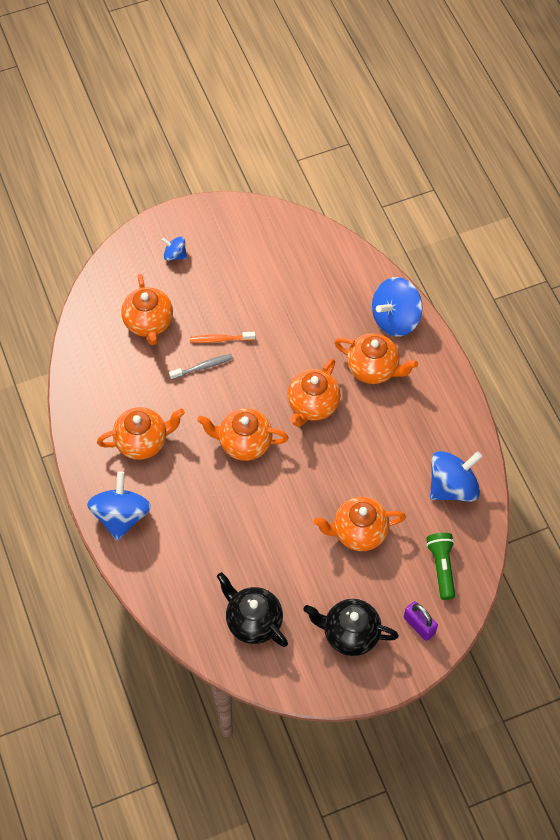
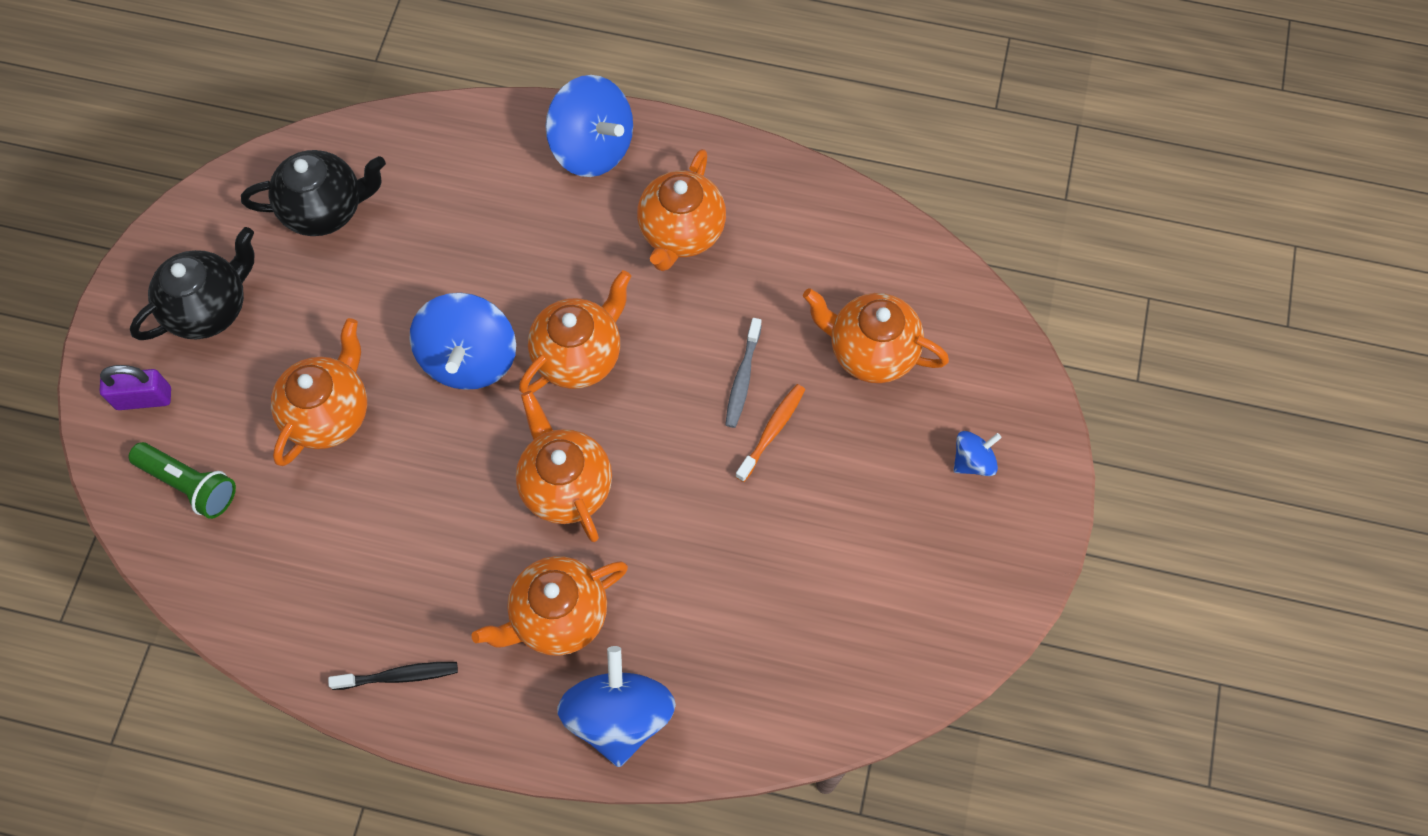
camera: 125 degrees right, 5 degrees up
(449, 412) = (399, 676): none -> black toothbrush
(452, 486) = (285, 589): blue spinning top -> blue spinning top (469, 358)

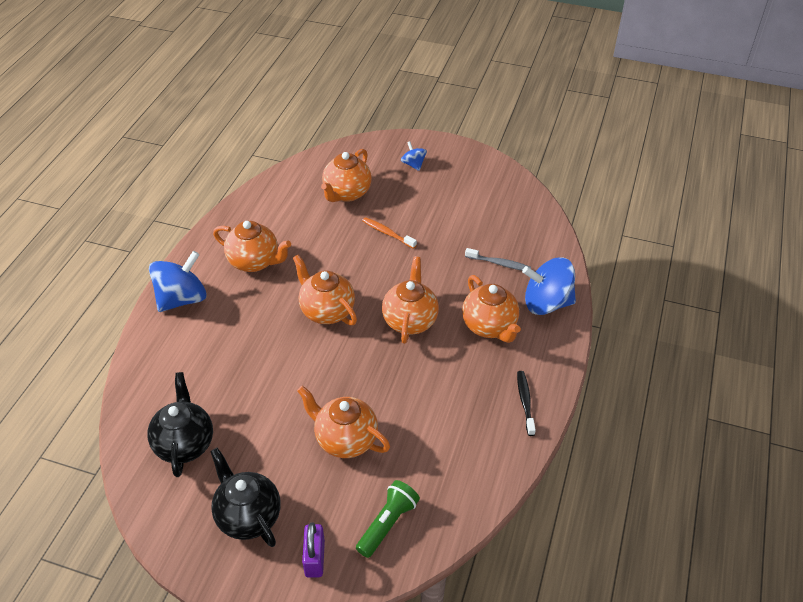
camera: 85 degrees left, 20 degrees down
(469, 358) = (318, 364): blue spinning top -> none
(565, 485) = (410, 320): orange teapot -> orange teapot turned 120 degrees clockwise
(742, 378) = (354, 242): grey toothbrush -> grey toothbrush (499, 263)

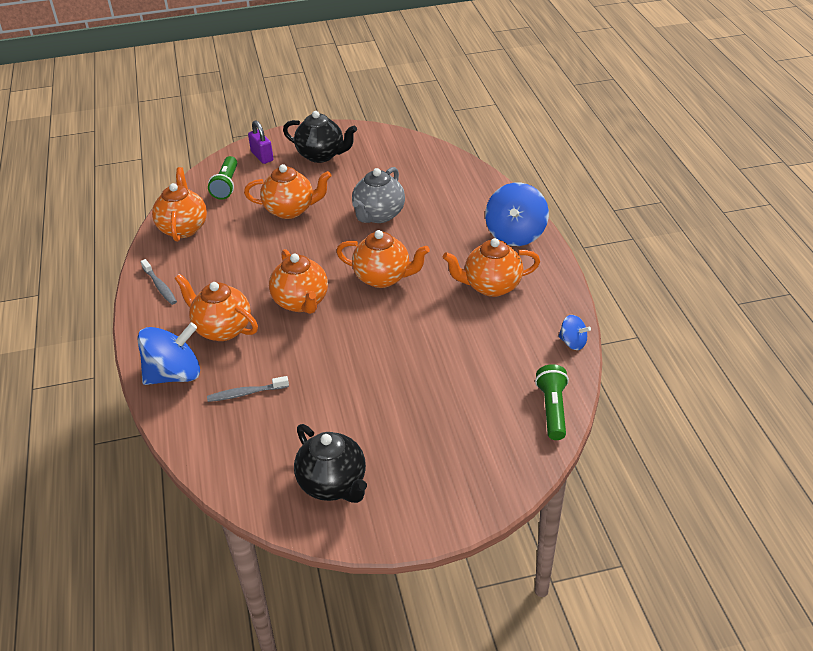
camera: 150 degrees right, 5 degrees down
(185, 443) = (401, 166): black teapot -> black teapot (333, 484)
(270, 384) = (378, 215): none -> grey teapot
(311, 166) = (552, 409): none -> green flashlight
(347, 193) = (477, 395): orange teapot -> orange teapot (183, 228)
(387, 233) = (390, 371): orange toothbrush -> none
(413, 164) = (435, 474): blue spinning top -> blue spinning top (572, 342)
(525, 402) = (160, 286): black toothbrush -> grey toothbrush

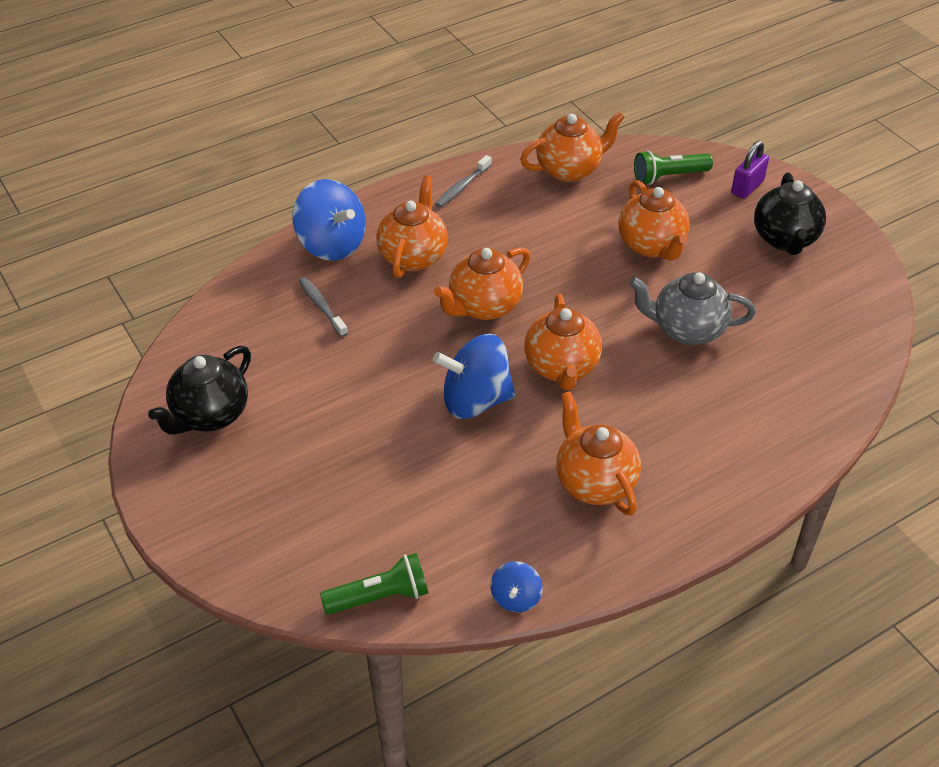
camera: 70 degrees right, 5 degrees up
(515, 234) = (723, 486): blue spinning top -> blue spinning top (475, 400)

